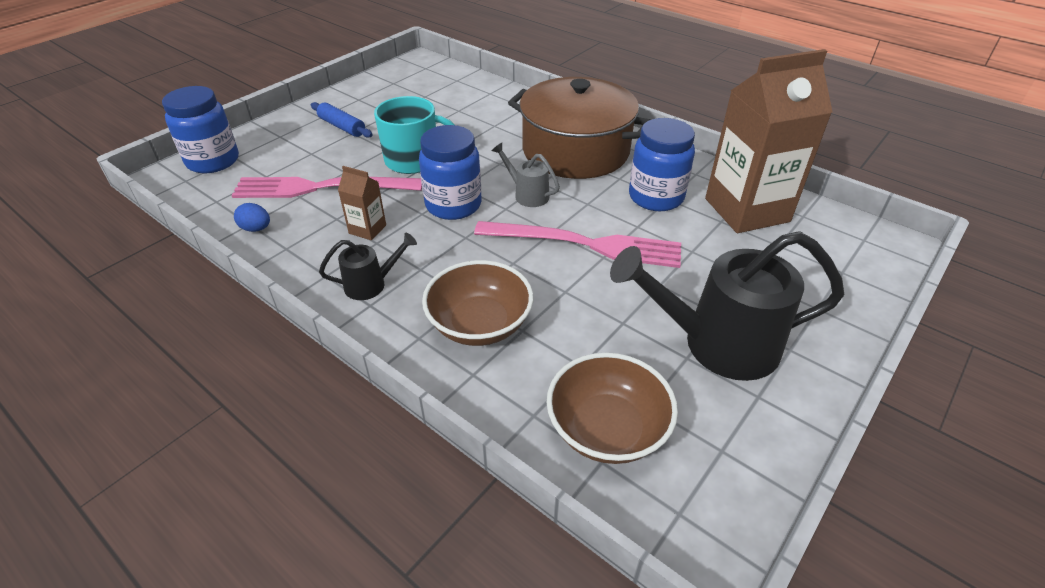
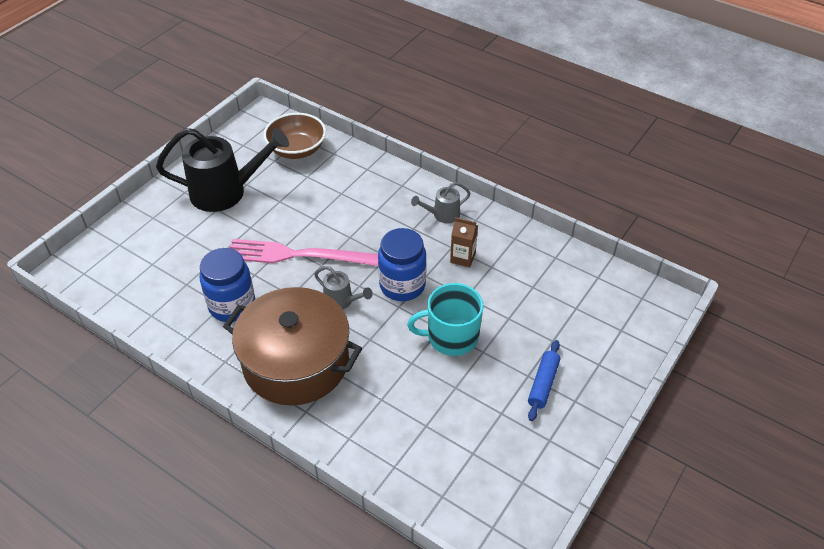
camera: 175 degrees right, 5 degrees up
(213, 161) = (636, 323): blue jar -> none
(256, 229) = (547, 252): blue egg -> none
(322, 188) = (519, 297): pink fork -> none
(342, 127) = (543, 384): blue rolling pin -> blue rolling pin turned 75 degrees clockwise
(371, 284) = (442, 215): black watering can -> grey watering can
(479, 324) = (367, 194): brown bowl -> none
(746, 210) = (160, 296): brown carton -> none

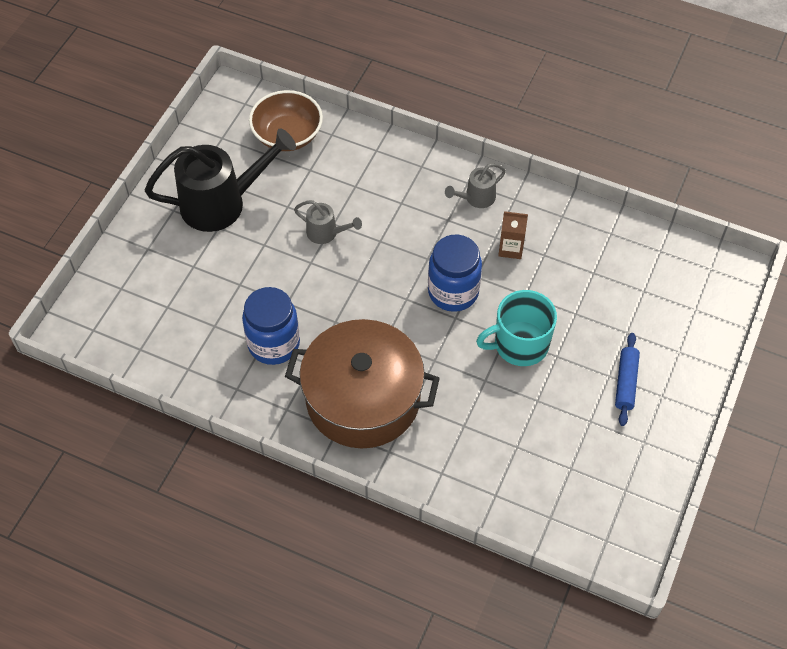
camera: 10 degrees left, 10 degrees up
(297, 255) = (328, 272): pink fork -> none
(342, 301) = (392, 320): grey watering can -> grey watering can (326, 233)

